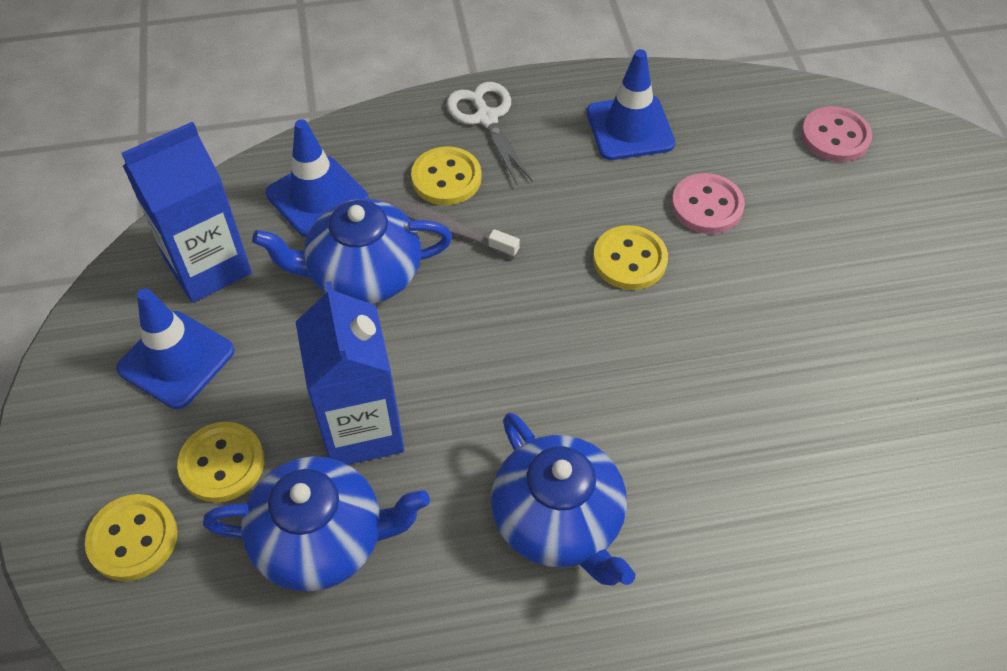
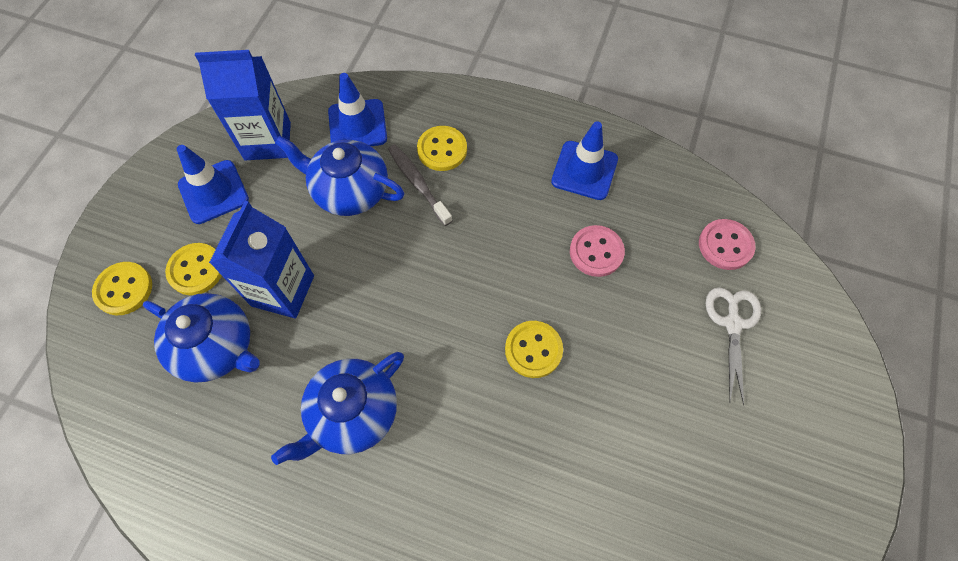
camera: 30 degrees right, 10 degrees up
(486, 118) = (495, 119): white scissors -> white scissors (732, 324)
(559, 521) = (353, 413): blue teapot -> blue teapot turned 45 degrees clockwise
(629, 260) = (517, 264): yellow button -> yellow button (533, 350)

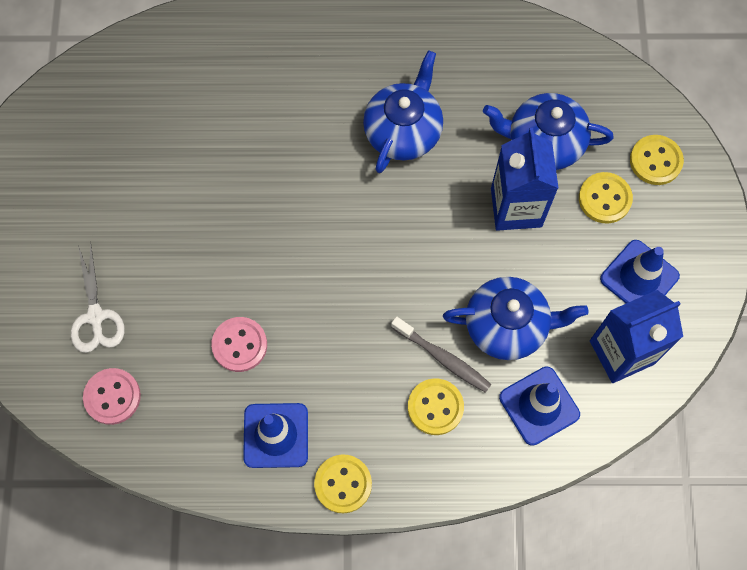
camera: 160 degrees right, 5 degrees up
(533, 350) = (271, 231): yellow button -> yellow button (343, 484)

